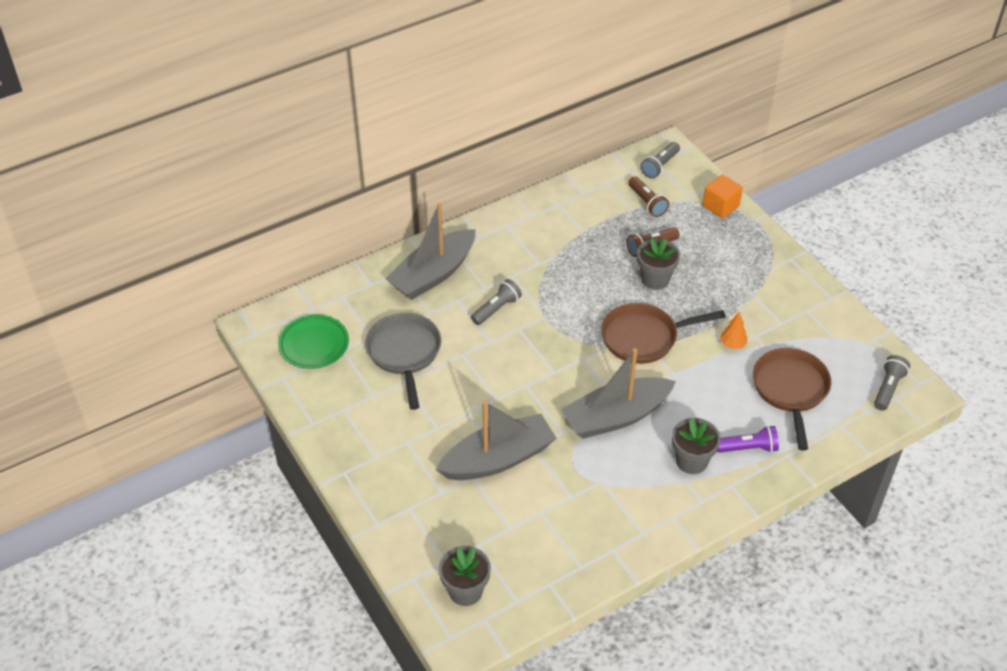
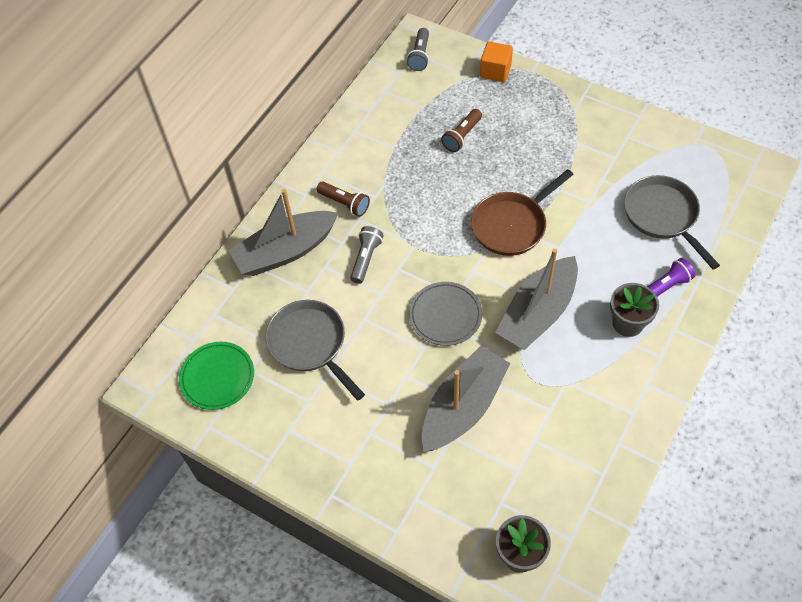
camera: 25 degrees left, 10 degrees up
(433, 274) = (285, 251): grey boat -> grey boat turned 45 degrees clockwise
(533, 382) = (445, 315): none -> grey plate
(647, 203) = (431, 95): brown flashlight -> brown flashlight (344, 203)
(655, 279) = (485, 165): grey flower pot -> none
(732, 344) = (589, 196): orange tree -> none
(790, 390) = (663, 216): brown pan -> grey pan
(888, 388) = (736, 177): grey flashlight -> none

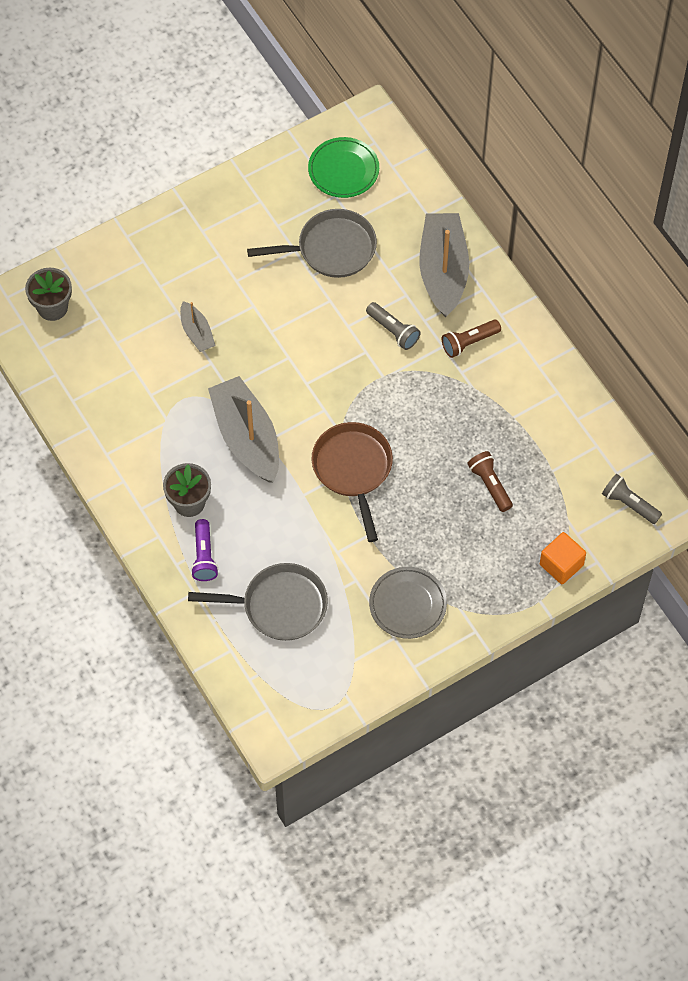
camera: 115 degrees right, 5 degrees up
(445, 315) = (292, 364): grey plate -> grey plate (407, 604)
(463, 407) = (197, 332): grey boat -> grey boat, size x0.50

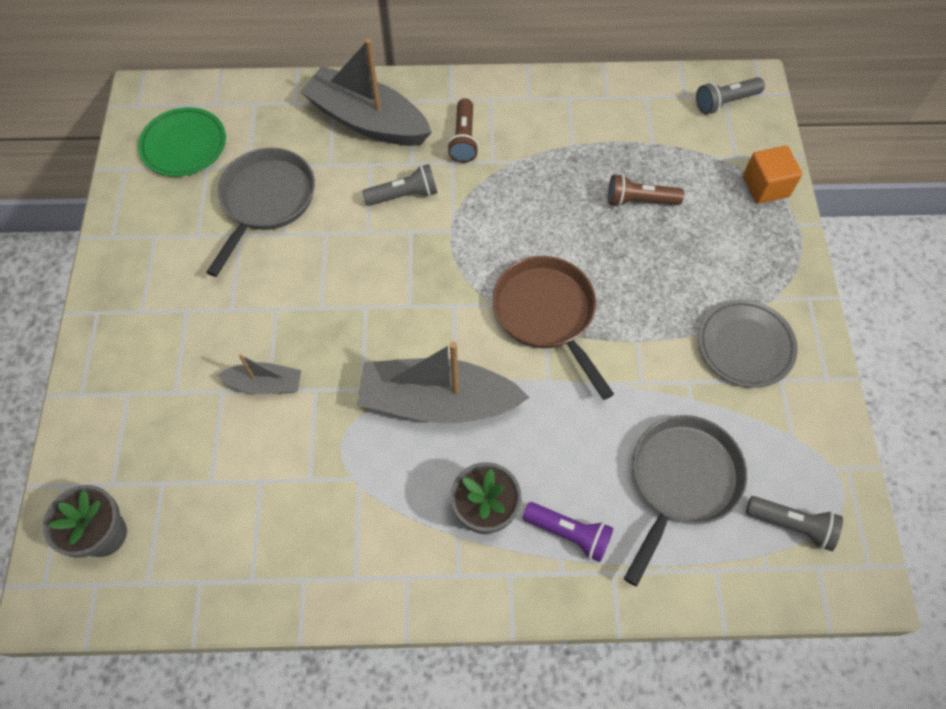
camera: 60 degrees left, 0 degrees up
(288, 683) = (791, 525): none -> grey flashlight
(353, 470) = (547, 314): brown pan -> brown pan turned 45 degrees clockwise

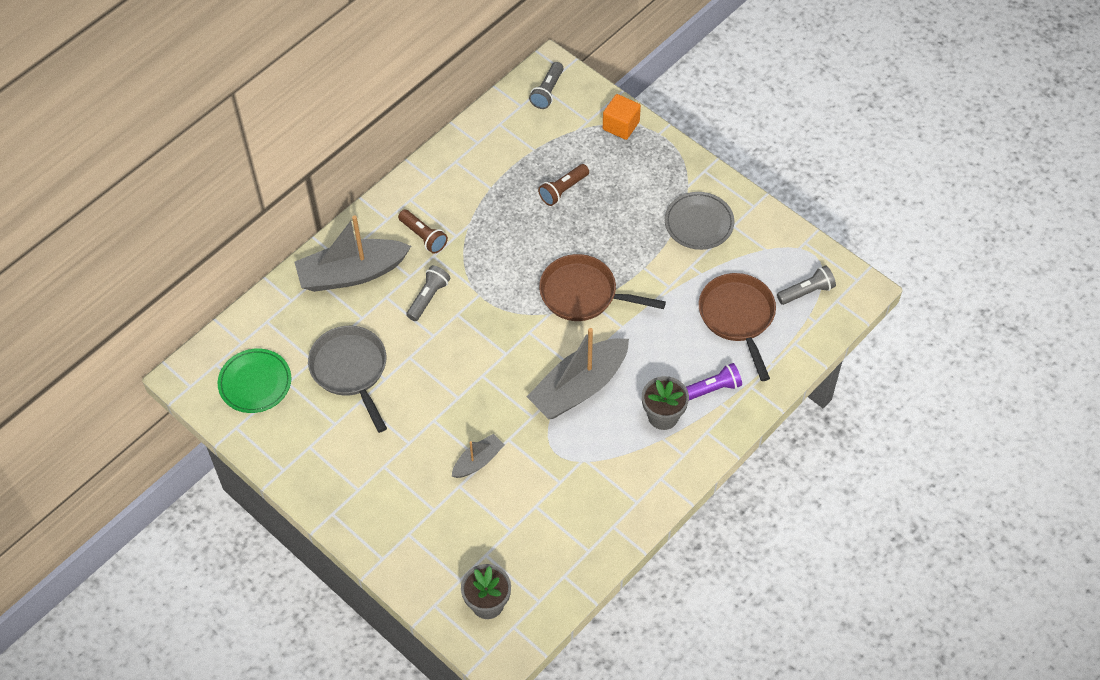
camera: 45 degrees left, 5 degrees down
(681, 481) = (738, 317): grey pan -> brown pan

